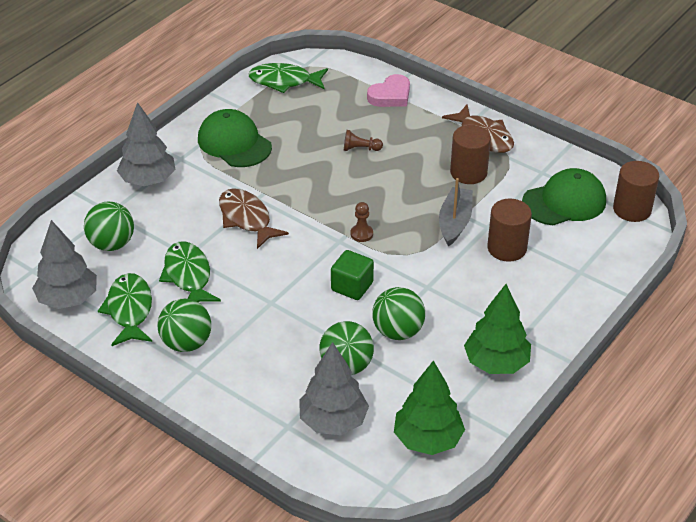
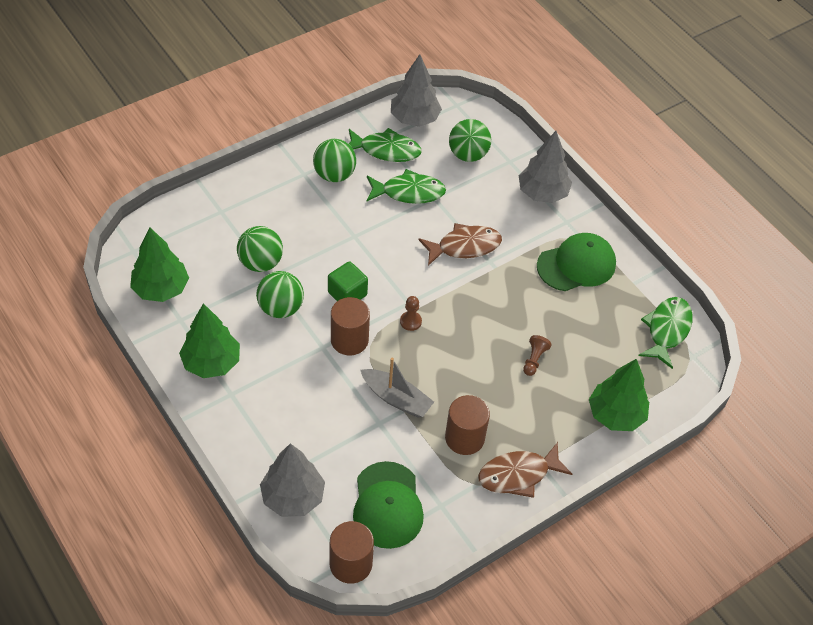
camera: 105 degrees right, 10 degrees up
(333, 421) = (210, 238): grey tree -> grey tree (293, 497)
(390, 95) = (616, 415): pink heart -> green tree
(507, 248) = (343, 427): brown cylinder -> brown cylinder (349, 340)

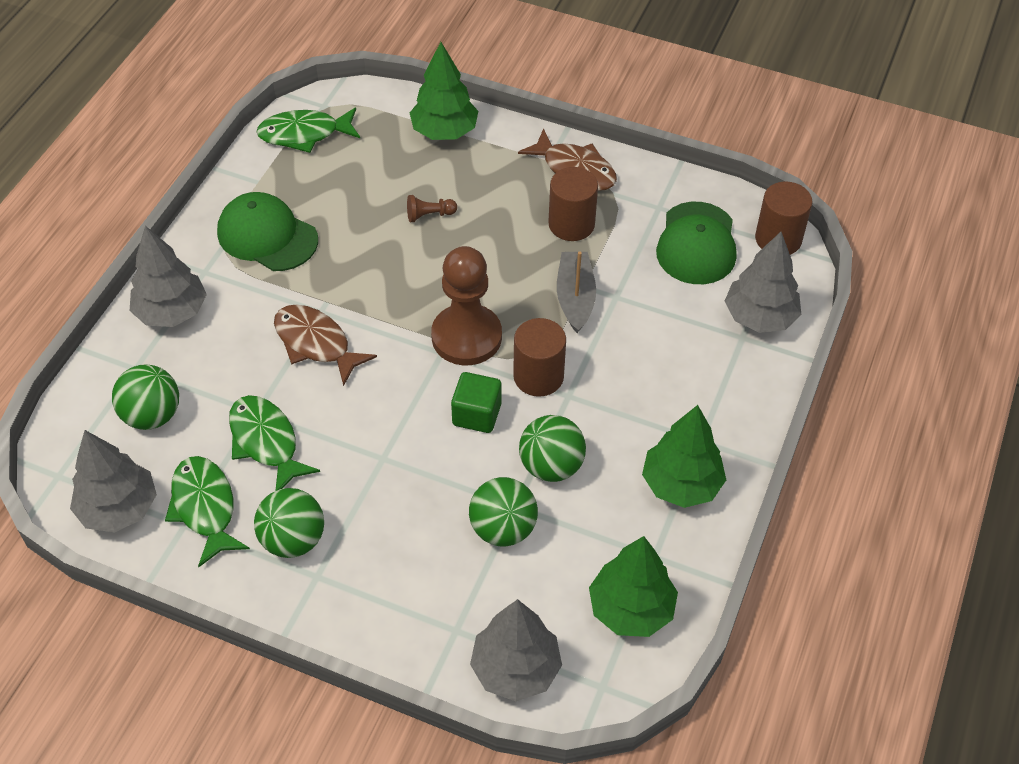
camera: 120 degrees left, 0 degrees up
(177, 222) = (516, 669): none -> grey tree
(387, 505) = (697, 244): green cap -> green cap turned 135 degrees clockwise
(410, 321) = (466, 337): brown pawn -> brown pawn, size x2.44

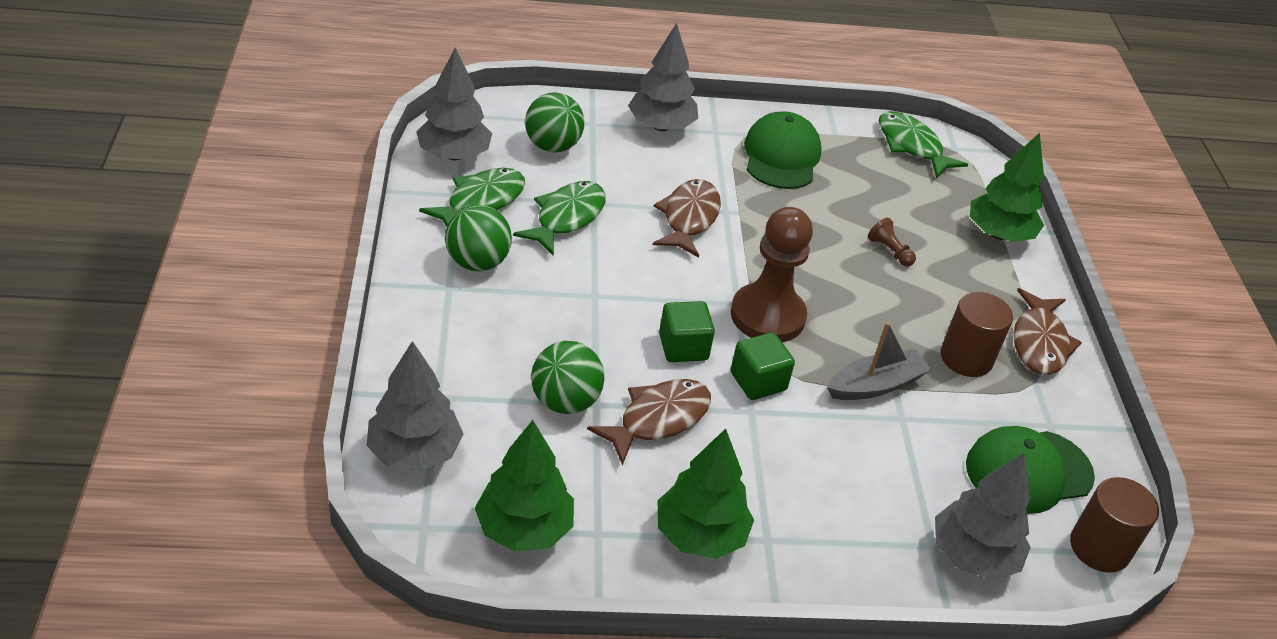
camera: 60 degrees right, 10 degrees down
(538, 376) = (758, 381): brown cylinder -> green cube
(551, 466) = (658, 419): green ball -> brown fish

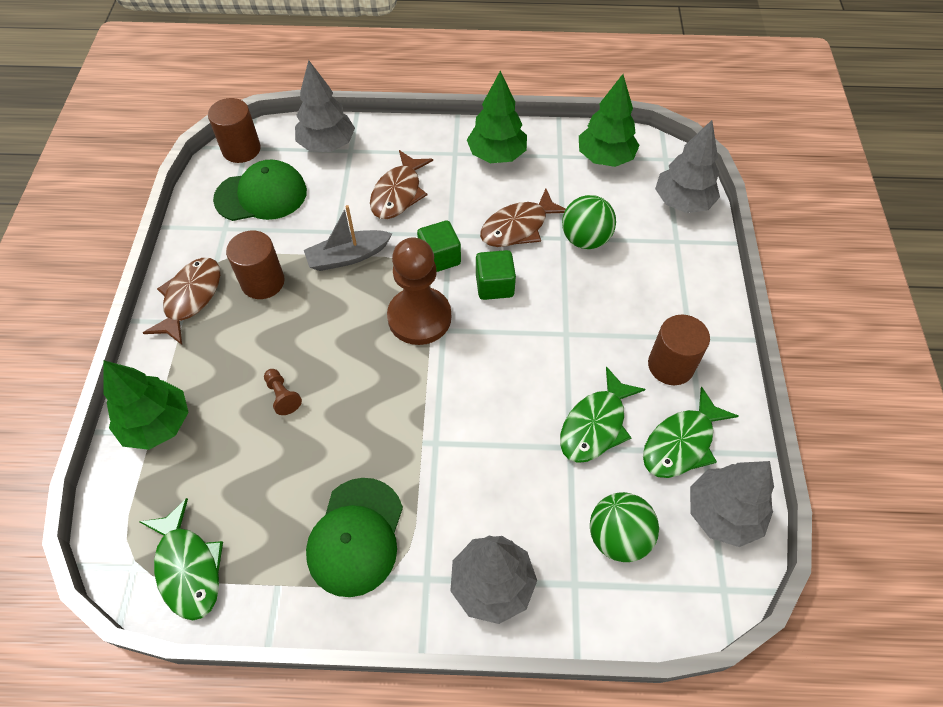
camera: 170 degrees left, 15 degrees up
(477, 262) = (670, 365): green ball -> brown cylinder
(689, 218) = (474, 430): brown fish -> brown fish (398, 193)

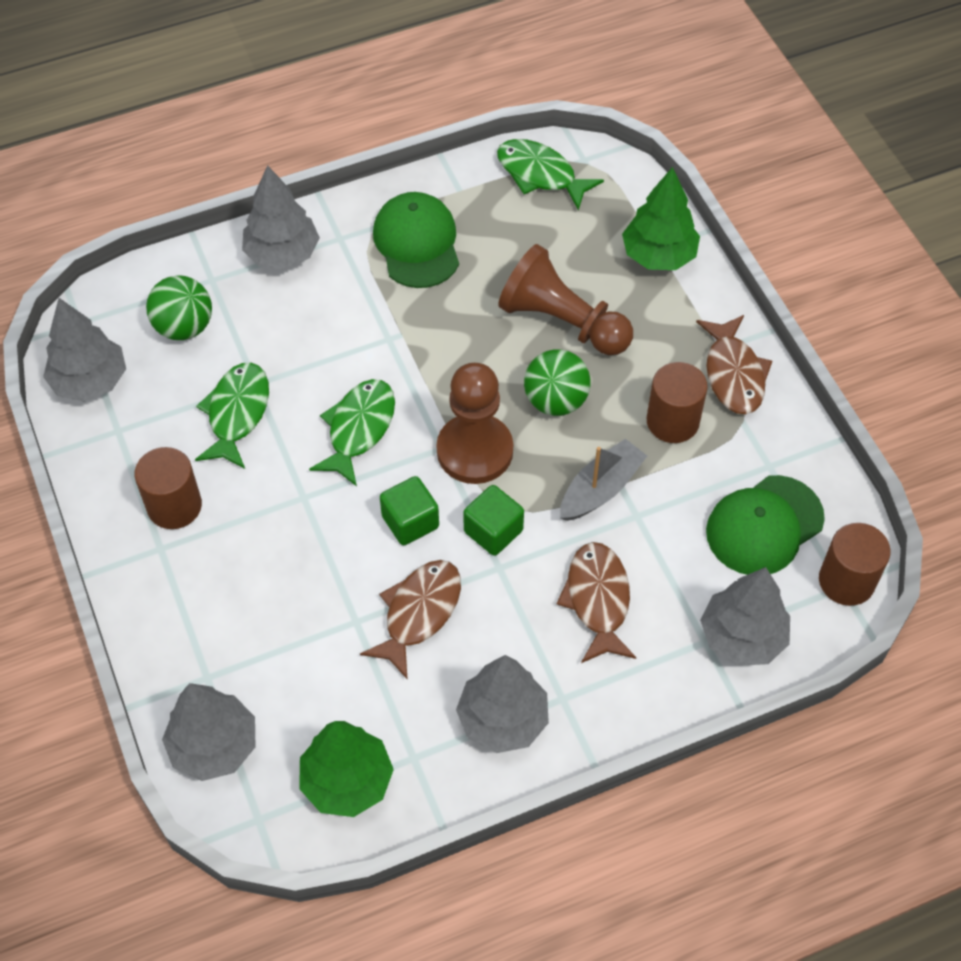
camera: 155 degrees right, 0 degrees up
(282, 396) = (562, 322): brown pawn -> brown pawn, size x2.44
(496, 155) = (502, 719): green tree -> grey tree
(585, 239) = (326, 630): green ball -> green ball (556, 401)
(681, 443) = (144, 429): green fish -> green fish (359, 429)

